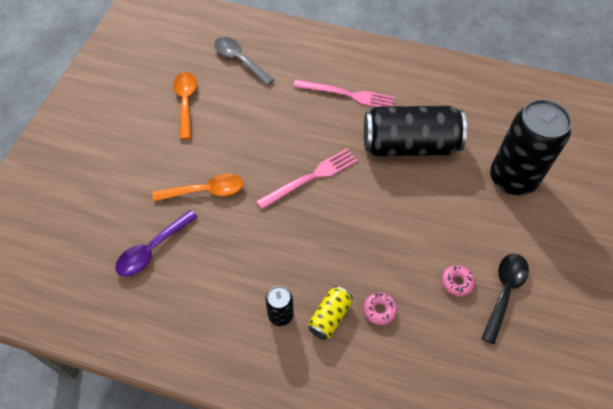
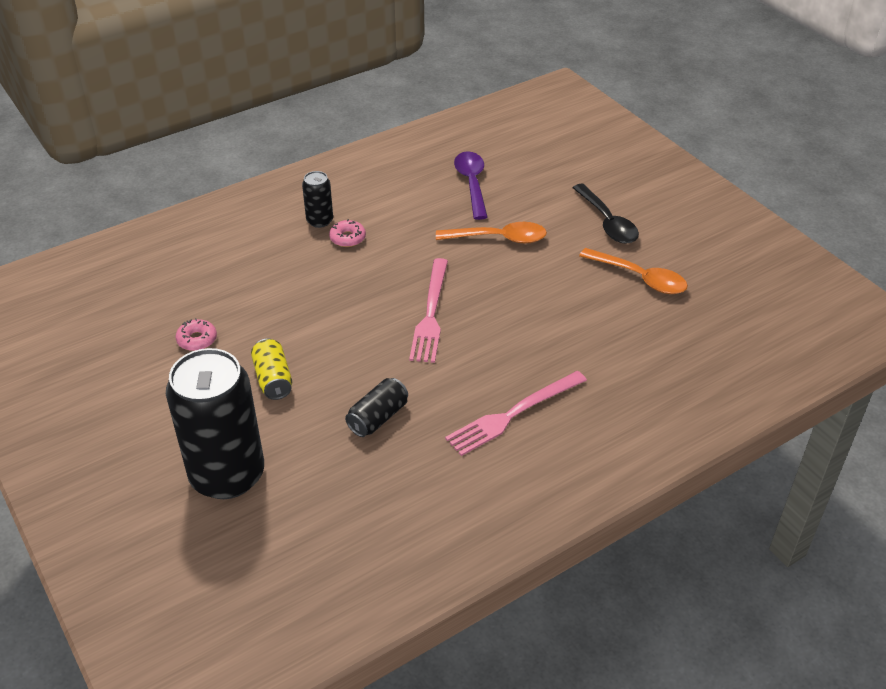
camera: 130 degrees right, 15 degrees down
(206, 191) = (499, 238): orange spoon -> orange spoon turned 120 degrees counterclockwise
(239, 60) = (672, 352): grey spoon -> none
(329, 317) = (280, 245): yellow can -> yellow can (273, 379)
(379, 310) = (245, 275): pink donut -> pink donut (347, 238)
(409, 145) = (378, 417): black can -> black can, size x0.45
(504, 292) = (144, 365): black spoon -> black spoon (607, 222)

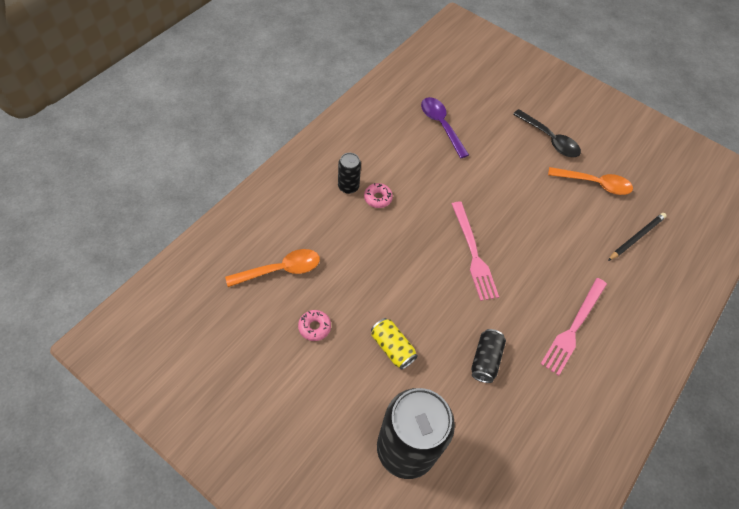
camera: 25 degrees left, 15 degrees up
(499, 238) = (485, 172): orange spoon -> orange spoon (281, 270)
(662, 343) = (636, 237): none -> black pencil

